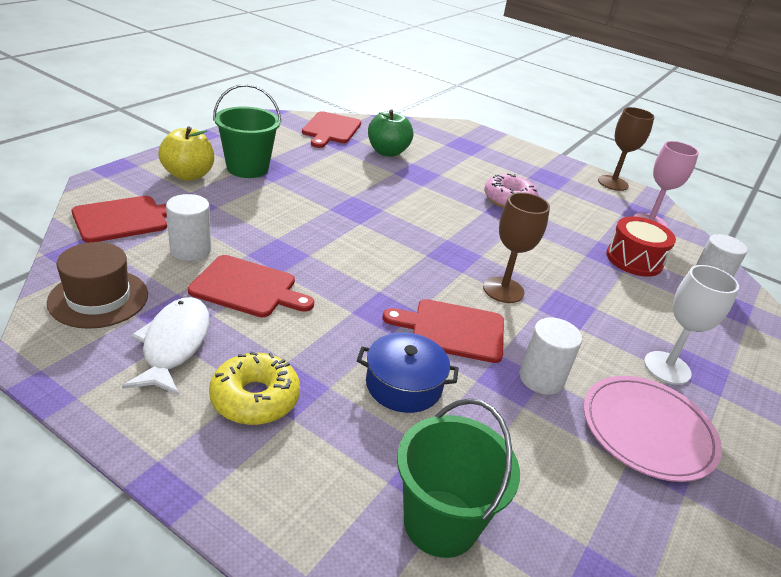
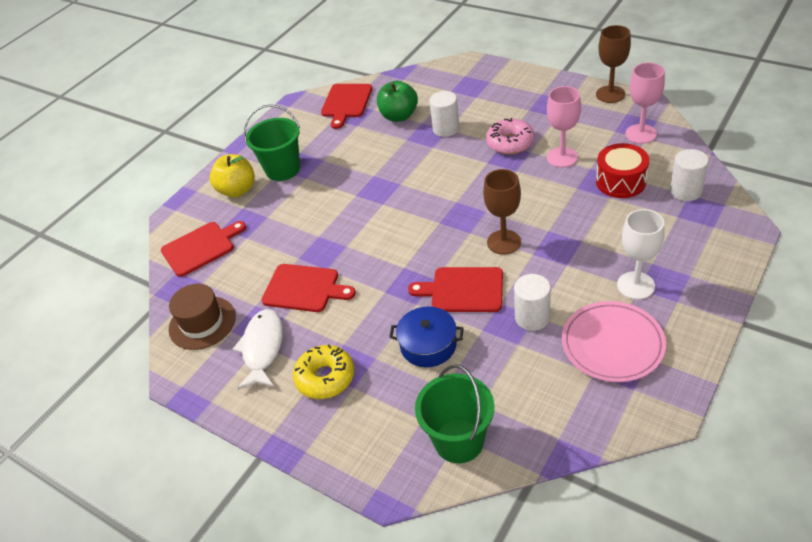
camera: 10 degrees right, 10 degrees up
(190, 250) = (256, 265): white cylinder -> white cylinder (446, 129)
(566, 224) = (562, 157): none -> pink goblet

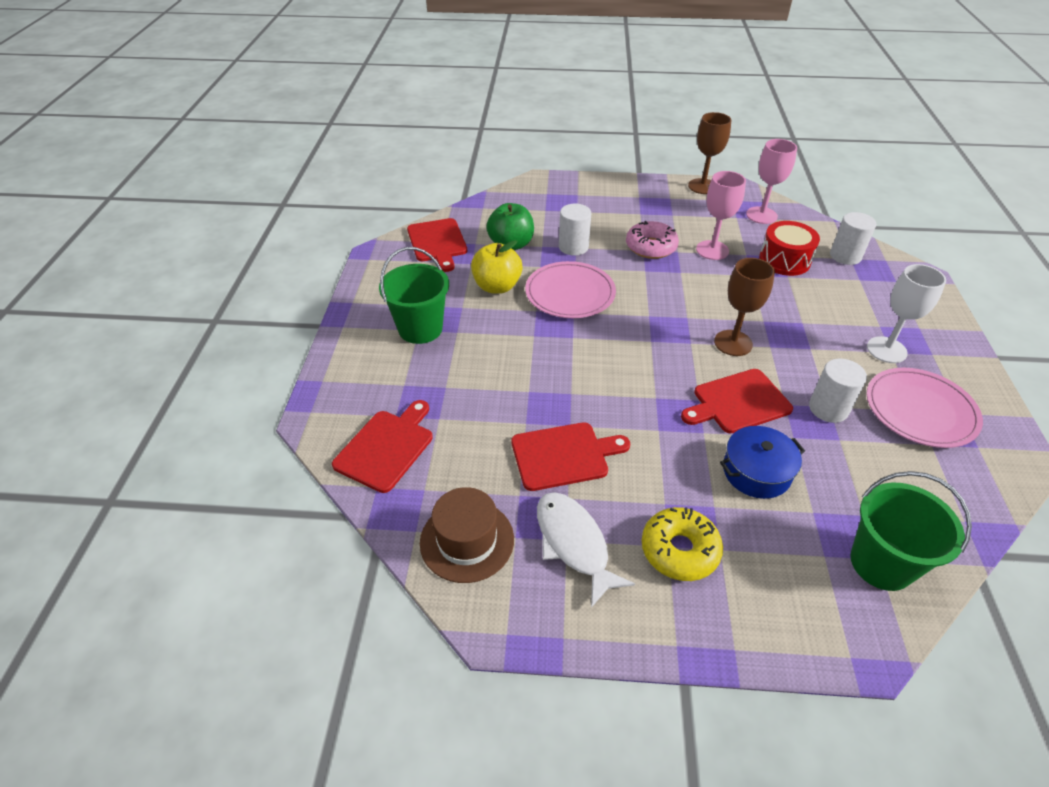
camera: 35 degrees left, 0 degrees up
(237, 190) = (380, 366): yellow apple -> yellow apple (497, 286)
(410, 168) = (570, 293): none -> pink plate

